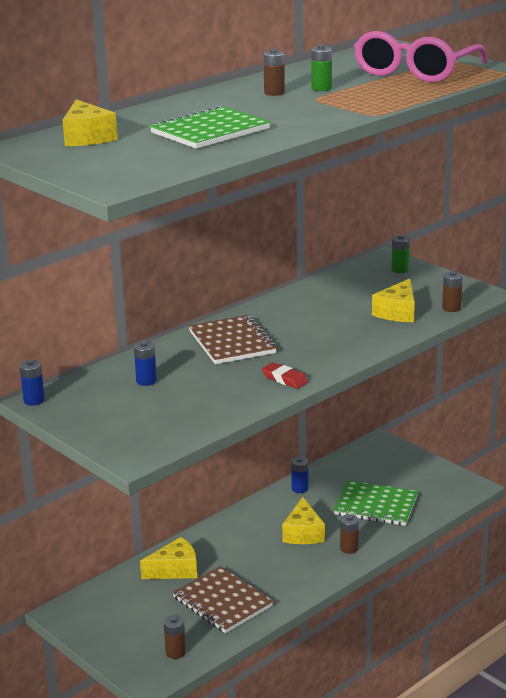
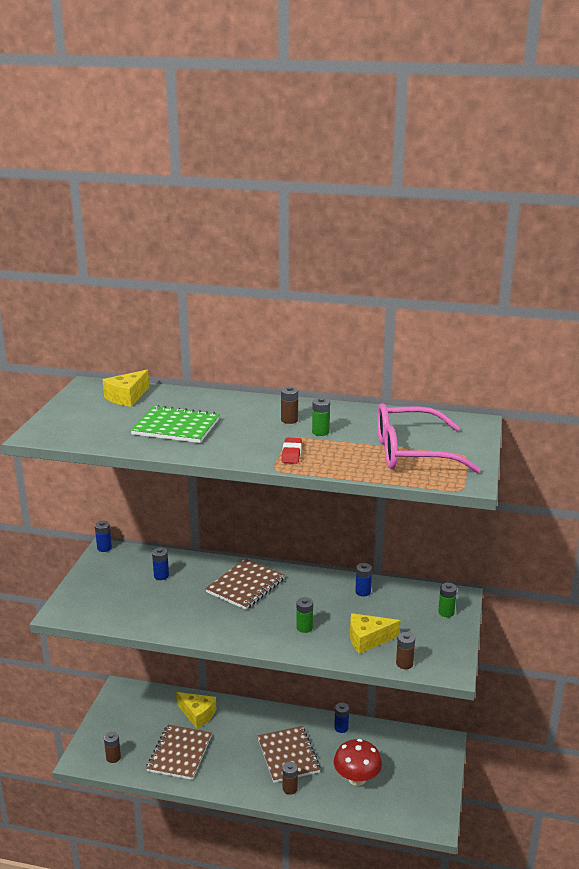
camera: 55 degrees right, 0 degrees up
(284, 379) = (211, 629): red eraser -> red eraser (291, 453)
(303, 533) = (288, 755): yellow cheese -> brown notebook
(321, 293) = (363, 592): none -> blue battery
(343, 334) = (304, 627): none -> green battery
(376, 505) = (357, 779): green notebook -> red mushroom

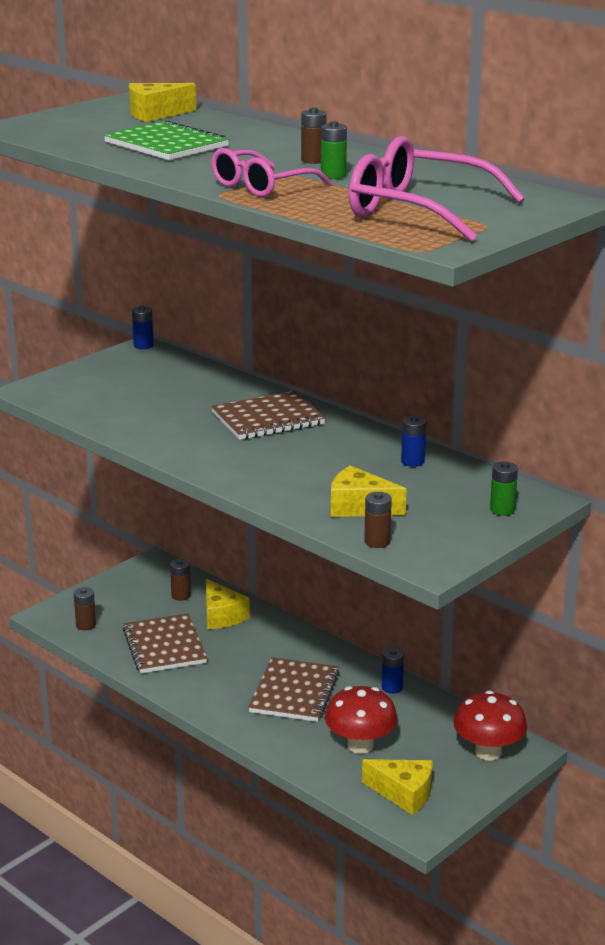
camera: 30 degrees right, 0 degrees up
(161, 576) = (178, 385): blue battery -> none
(179, 753) = (164, 646): brown notebook -> brown notebook turned 60 degrees counterclockwise
(290, 788) = (264, 725): brown battery -> brown battery (181, 596)
(291, 453) = (261, 186): red eraser -> pink glasses
(304, 627) = (291, 475): green battery -> none
(408, 803) = (404, 793): none -> yellow cheese
(428, 752) = (488, 752): none -> red mushroom

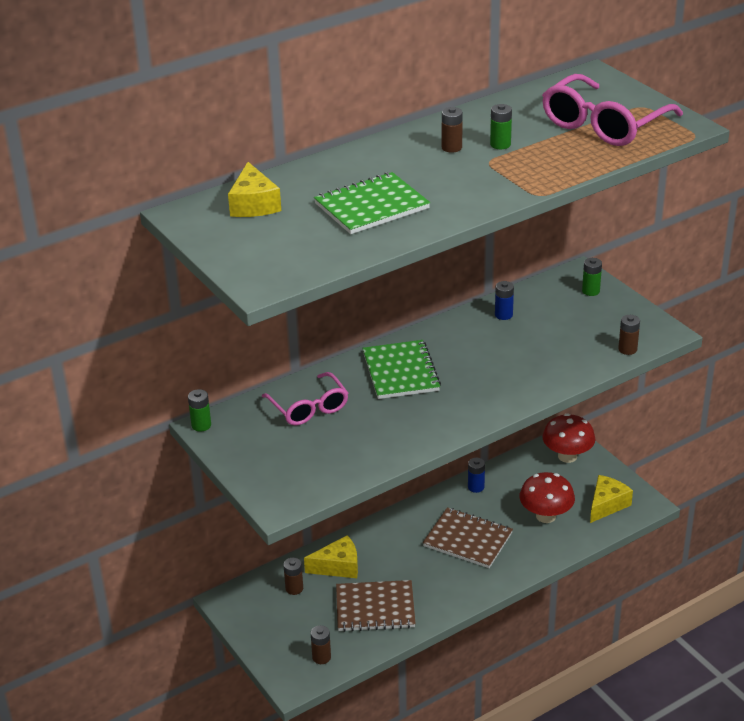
camera: 75 degrees left, 10 degrees up
(143, 345) = (201, 425): blue battery -> green battery
(261, 186) = (521, 175): pink glasses -> pink glasses (309, 408)
(268, 419) = (401, 372): brown notebook -> green notebook
(359, 507) = (572, 349): yellow cheese -> none

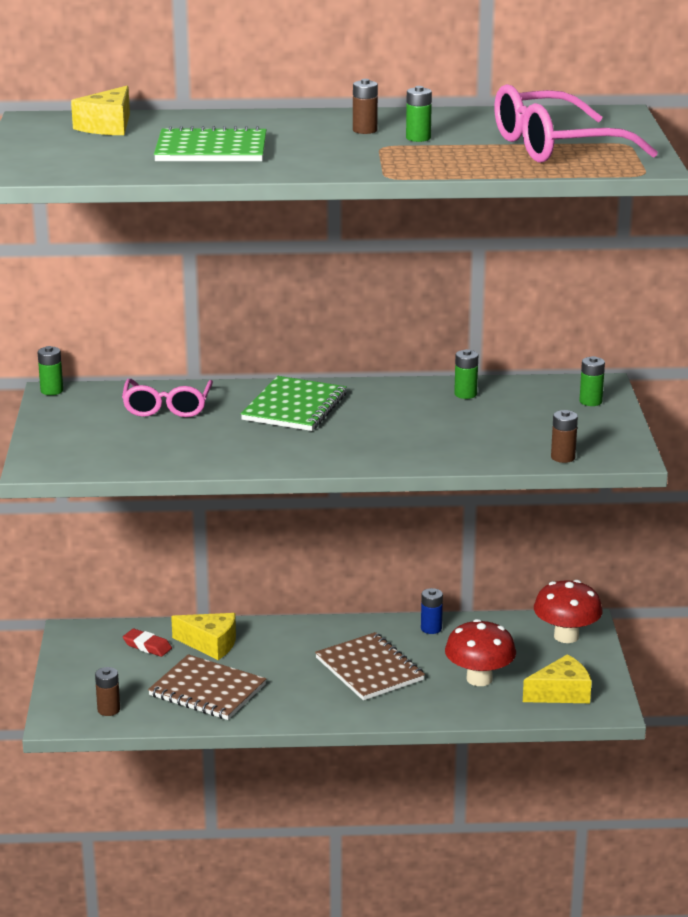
camera: 30 degrees right, 10 degrees down
(294, 588) = (147, 646): brown battery -> red eraser
(503, 315) = (465, 394): blue battery -> green battery

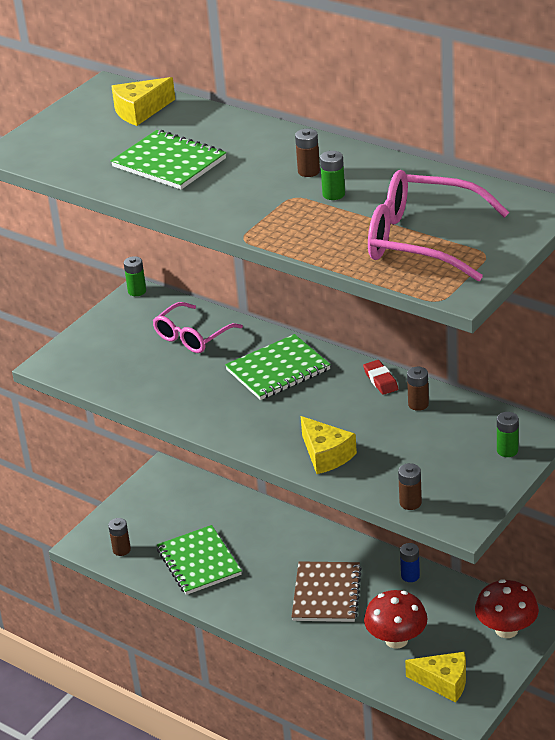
camera: 40 degrees right, 10 degrees up
(147, 646) = (198, 504): red eraser -> red eraser (380, 380)
(207, 690) = (199, 562): brown notebook -> green notebook
(210, 644) = (241, 521): yellow cheese -> yellow cheese (326, 455)
(465, 394) = (418, 404): green battery -> brown battery

